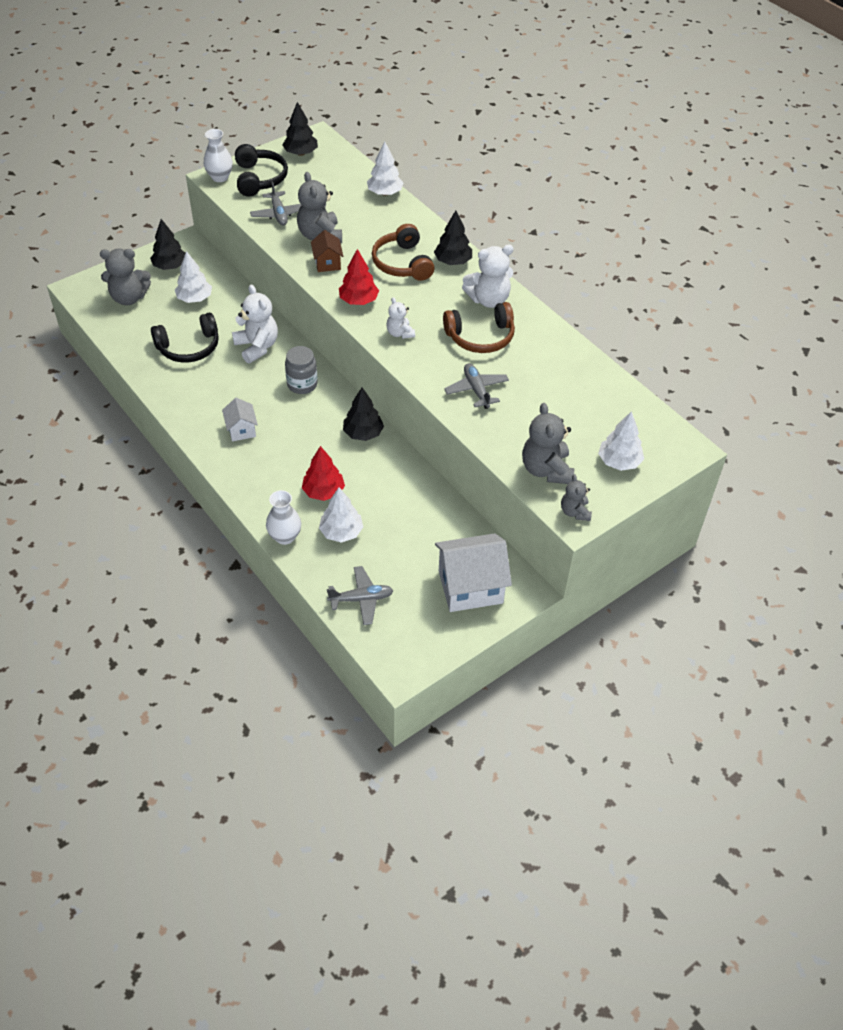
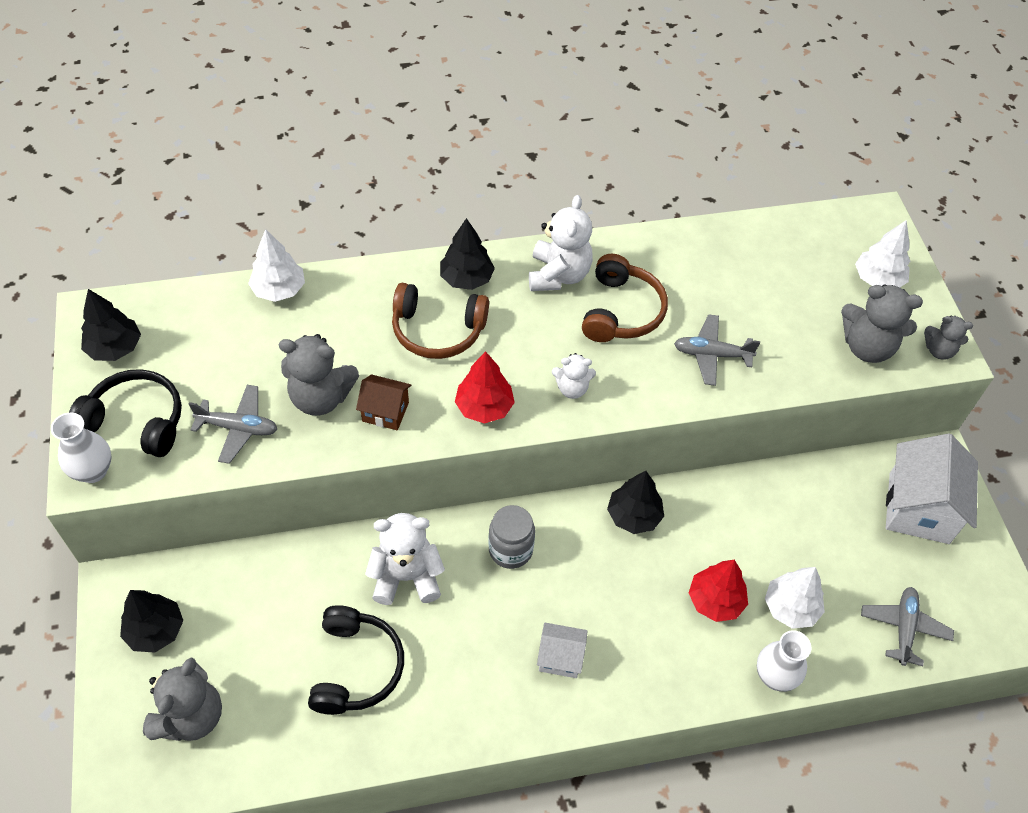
camera: 65 degrees left, 5 degrees up
(195, 298) = (253, 621): white tree -> none

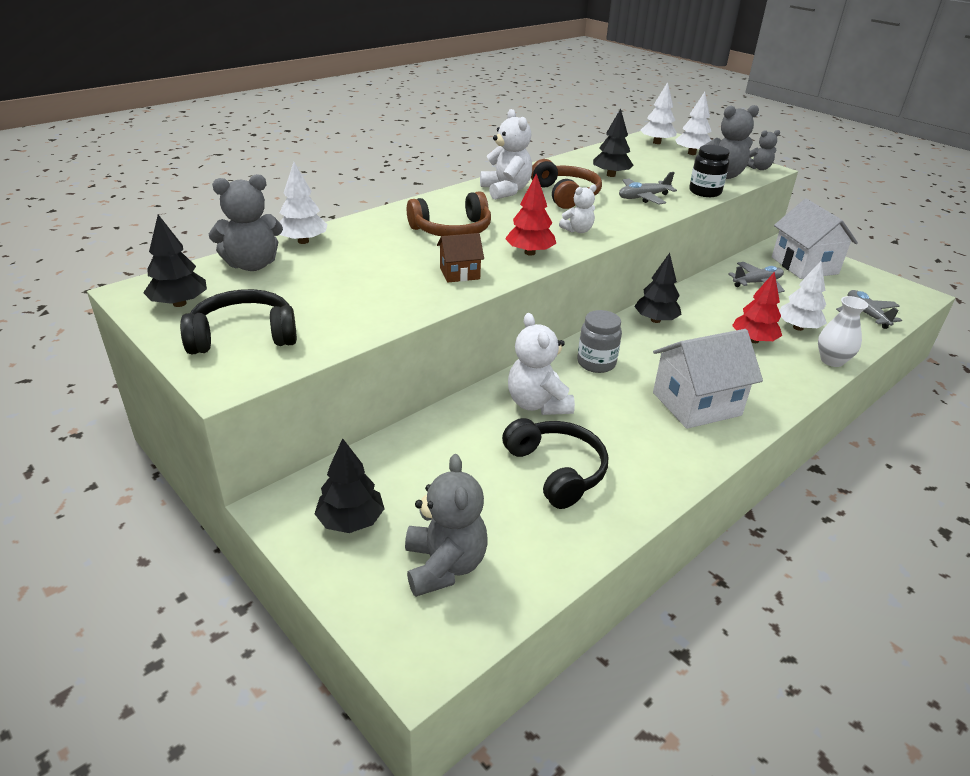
camera: 30 degrees left, 20 degrees down
(93, 471) = (228, 375): white vase -> none
(238, 428) = (346, 313): grey plane -> grey plane (757, 283)
(321, 397) = (399, 280): grey teddy bear -> grey teddy bear (252, 265)
(406, 577) = (537, 404): white teddy bear -> white teddy bear turned 75 degrees counterclockwise
(466, 278) = (445, 205): black tree -> black tree (611, 175)
(560, 657) = (696, 404): white house -> white house, size x1.91
(804, 375) = (705, 192): none -> black jar
(854, 235) = (656, 142): none -> white tree

